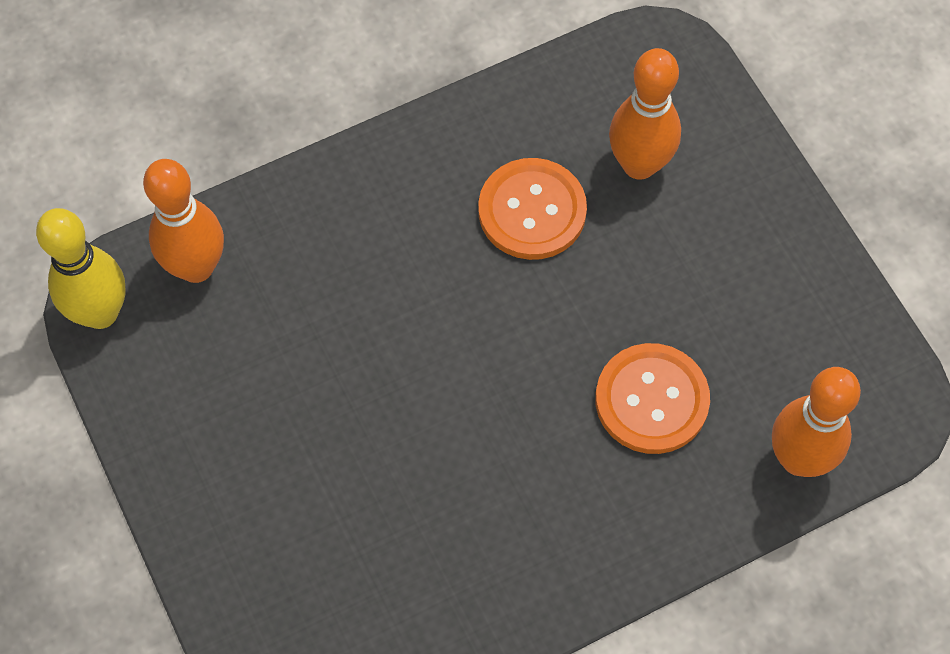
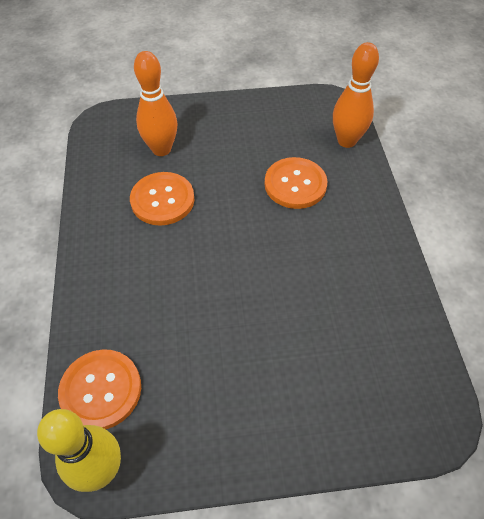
camera: 70 degrees left, 10 degrees down
(196, 267) = (101, 390): orange bowling pin -> orange button

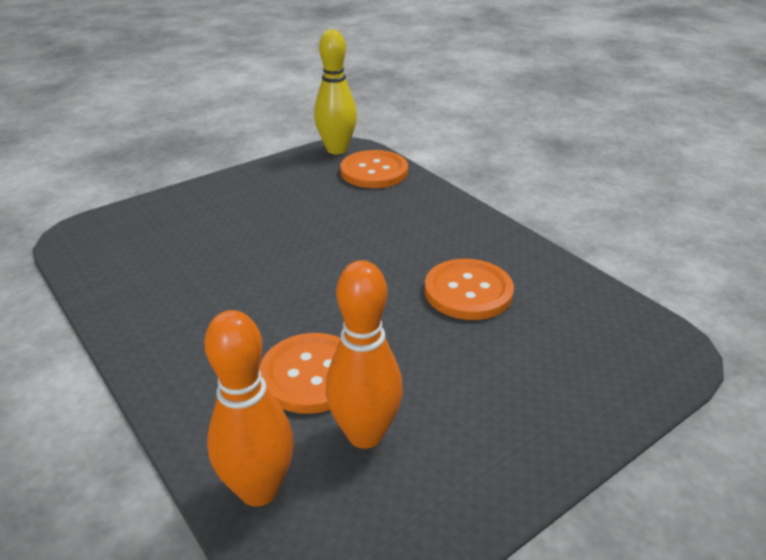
camera: 150 degrees right, 20 degrees down
(161, 149) = (541, 345): orange bowling pin -> orange bowling pin (365, 434)

